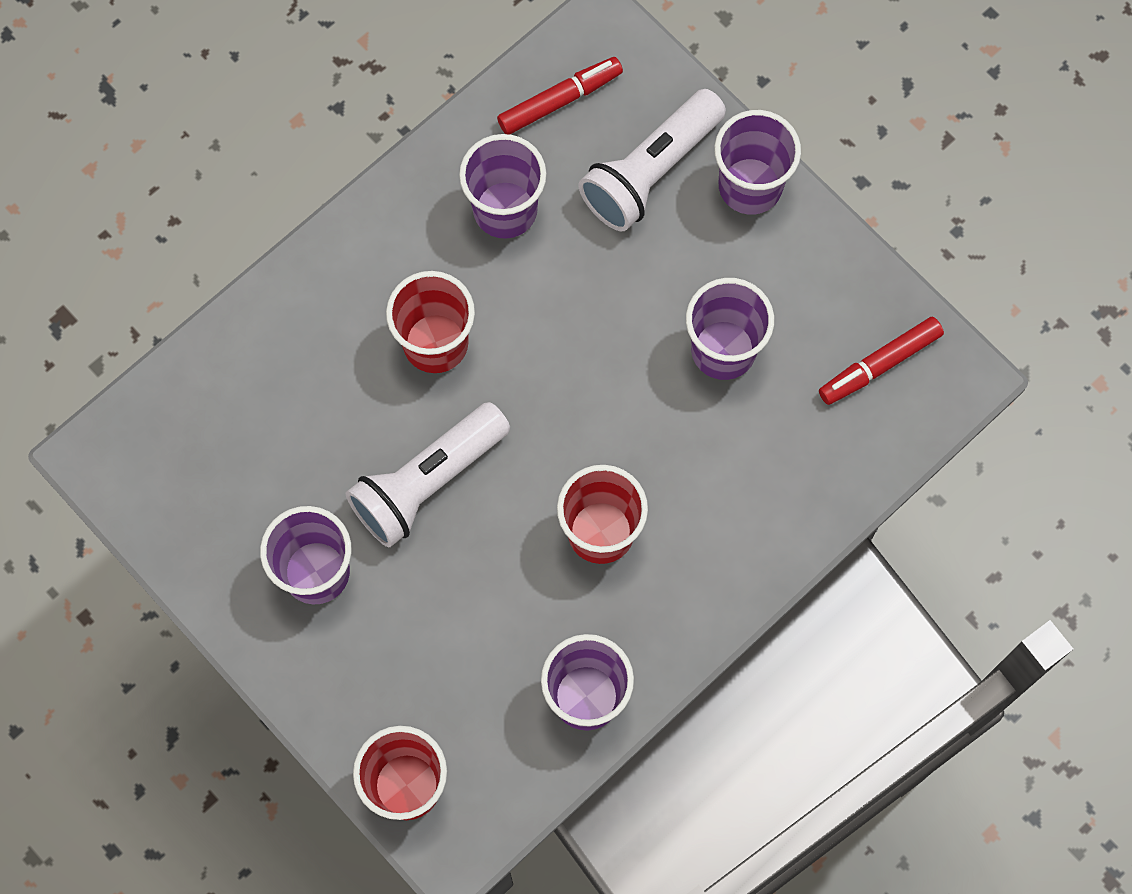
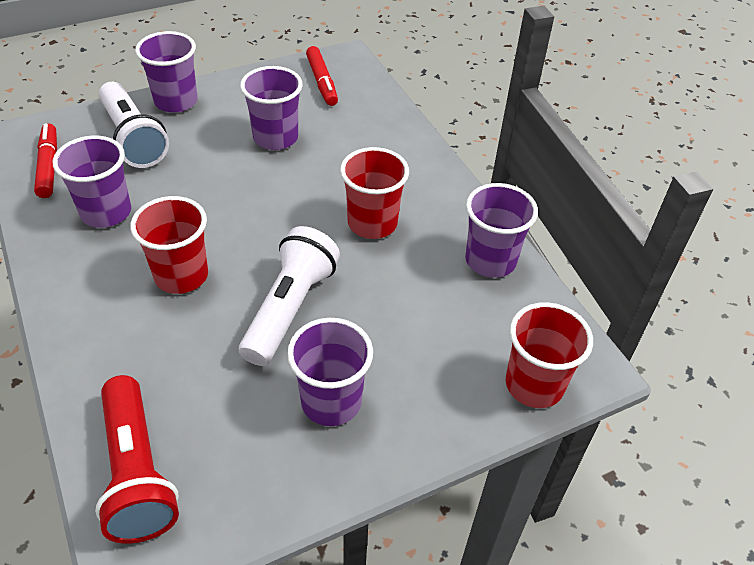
camera: 75 degrees left, 25 degrees down
(180, 418) = (137, 472): none -> red flashlight
(428, 482) = (289, 308): white flashlight -> white flashlight turned 135 degrees counterclockwise

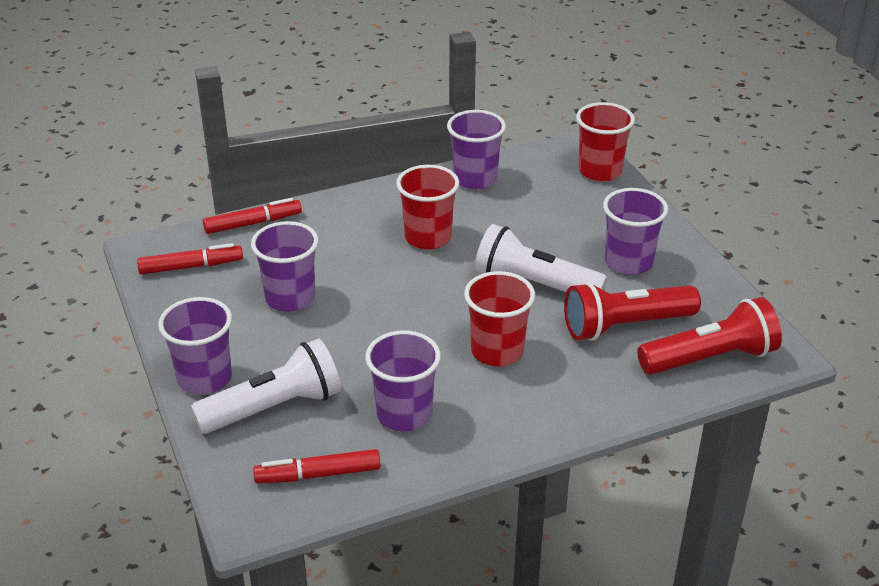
camera: 85 degrees left, 10 degrees down
(208, 389) = (625, 326): none -> red flashlight
(387, 109) = (253, 223): none -> red marker

